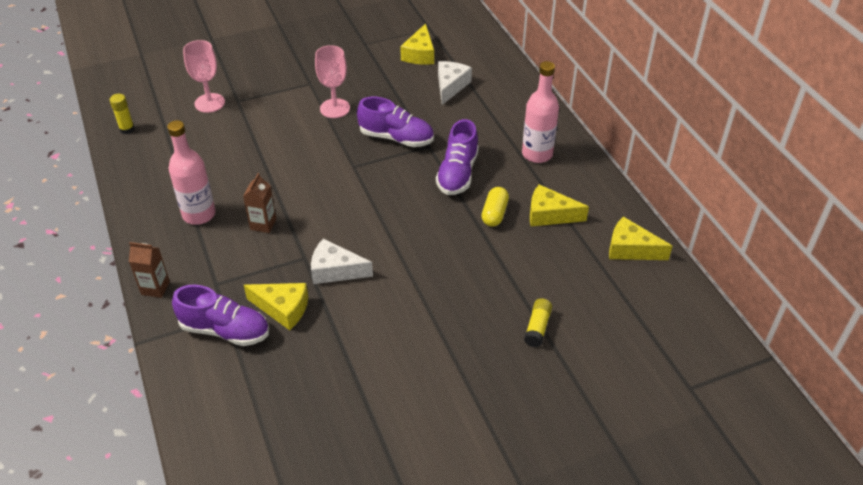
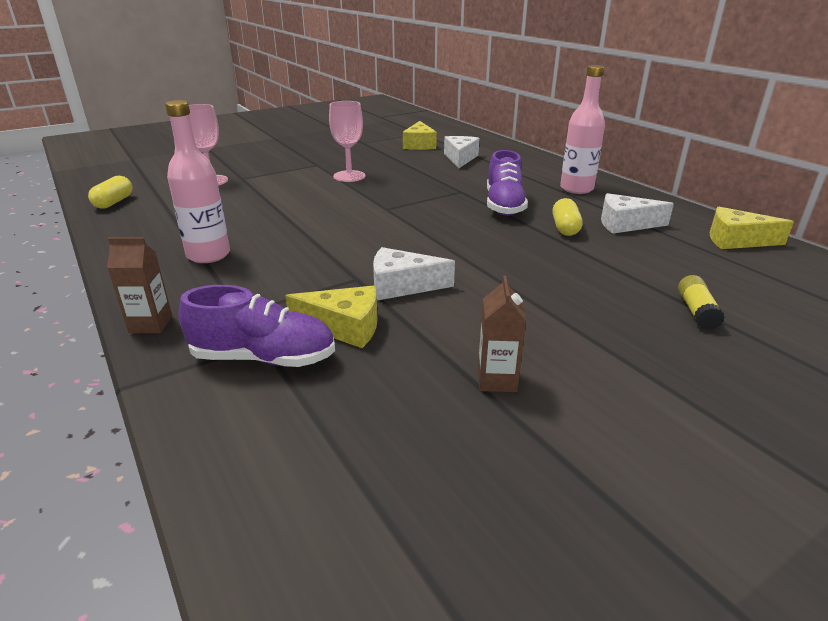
camera: 10 degrees left, 15 degrees down
(127, 129) = (114, 202): yellow glue stick -> yellow capsule
(263, 224) = (294, 256): brown carton -> brown carton (497, 380)
(396, 138) = (424, 189): purple shoe -> none
(549, 215) = (625, 224): yellow cheese -> white cheese

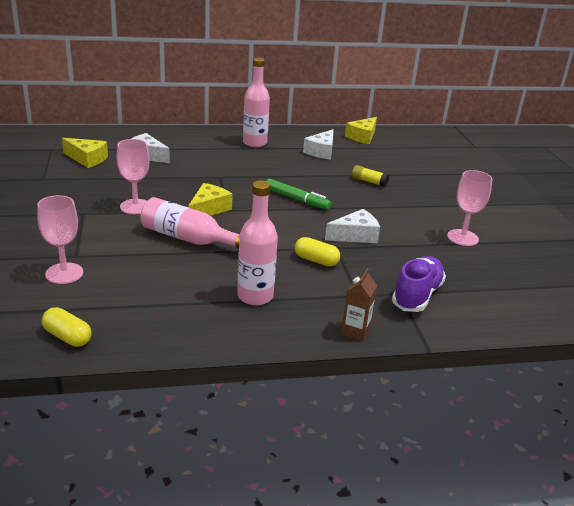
camera: 70 degrees left, 0 degrees up
(307, 205) = (188, 238): none -> pink bottle
(344, 327) = (395, 264): yellow cheese -> yellow cheese (208, 209)
(402, 285) = (355, 235): white cheese -> white cheese turned 135 degrees counterclockwise
(459, 235) = (296, 199): none -> green marker
(497, 380) = (462, 237): brown carton -> pink goblet
(504, 205) = (261, 172): purple shoe -> none
(565, 228) = (313, 168): yellow capsule -> yellow capsule (316, 260)
(696, 311) = (426, 175): yellow glue stick -> yellow glue stick (369, 181)

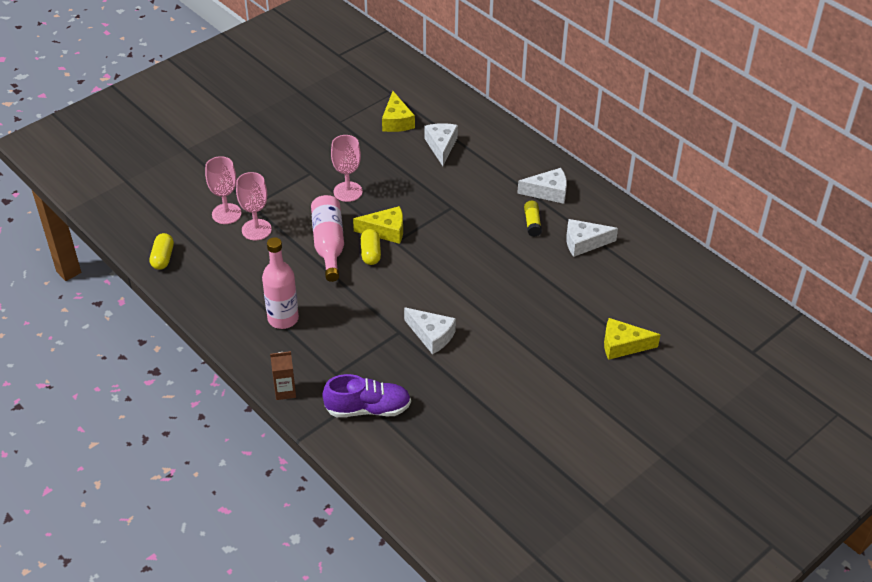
camera: 60 degrees right, 15 degrees up
(254, 143) = (548, 192): pink bottle -> white cheese
(296, 199) = (460, 272): green marker -> none
(316, 260) = (365, 329): yellow capsule -> yellow capsule (370, 253)
(362, 137) = (661, 255): yellow cheese -> yellow cheese (622, 345)
(369, 181) = (552, 302): yellow glue stick -> yellow glue stick (532, 223)
(462, 237) = (502, 407): pink goblet -> pink goblet (256, 230)

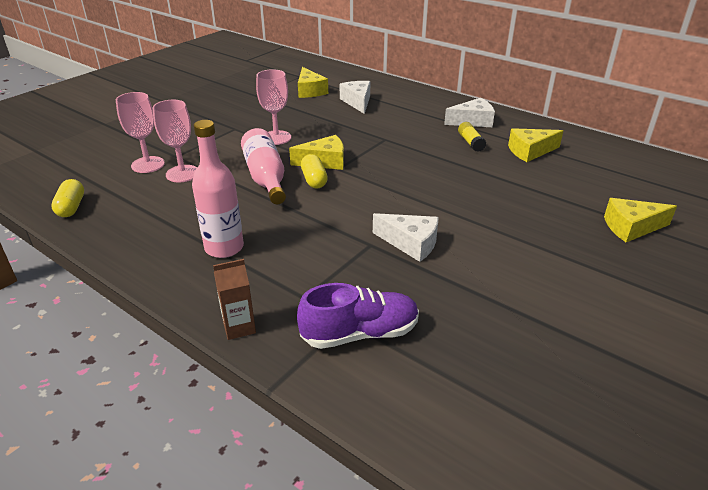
camera: 10 degrees left, 10 degrees down
(584, 243) = (530, 151): white cheese -> yellow cheese

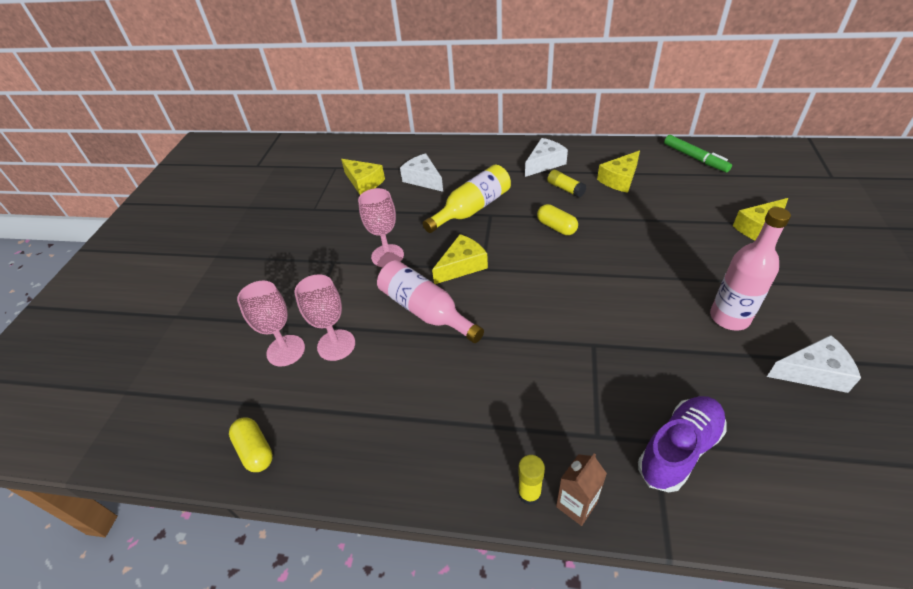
camera: 25 degrees left, 10 degrees up
(213, 305) = (529, 493): none -> yellow glue stick
(224, 248) = (470, 418): pink bottle -> pink bottle (729, 317)
(314, 180) = (474, 293): yellow capsule -> yellow capsule (556, 227)
(374, 131) = (472, 209): none -> yellow bottle
(411, 243) = (624, 326): white cheese -> white cheese (813, 372)
(627, 159) = (695, 158): none -> green marker

